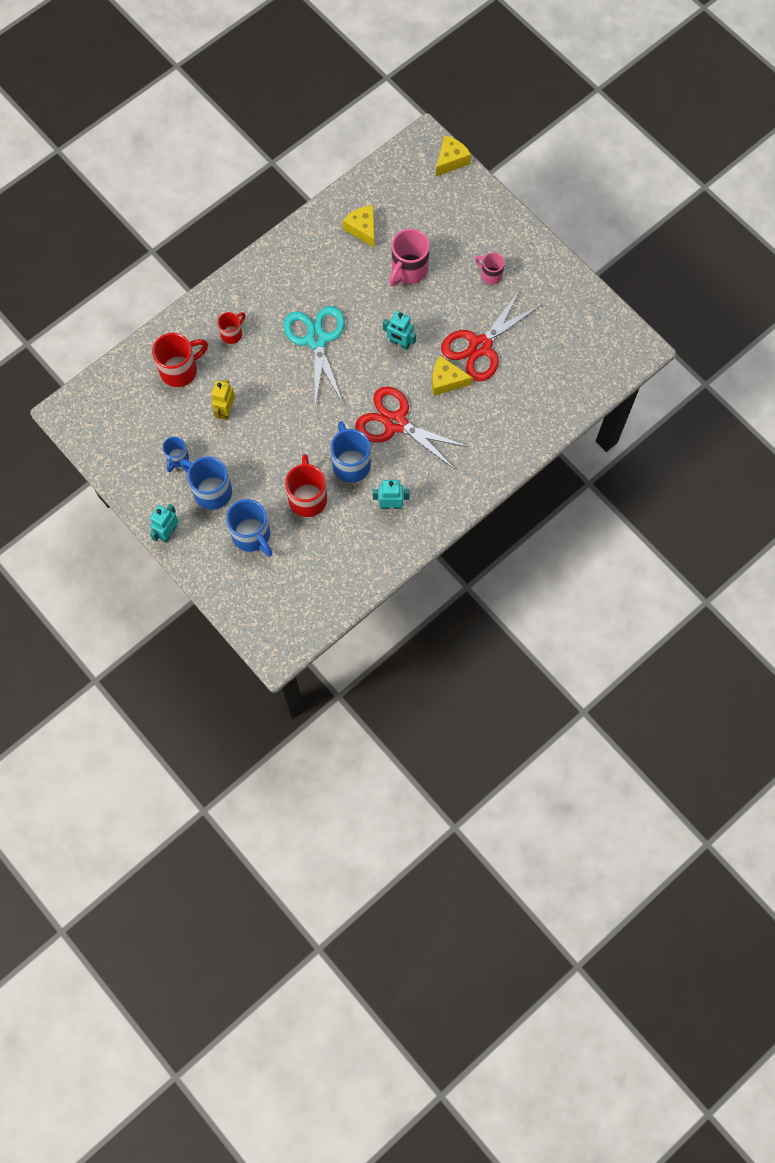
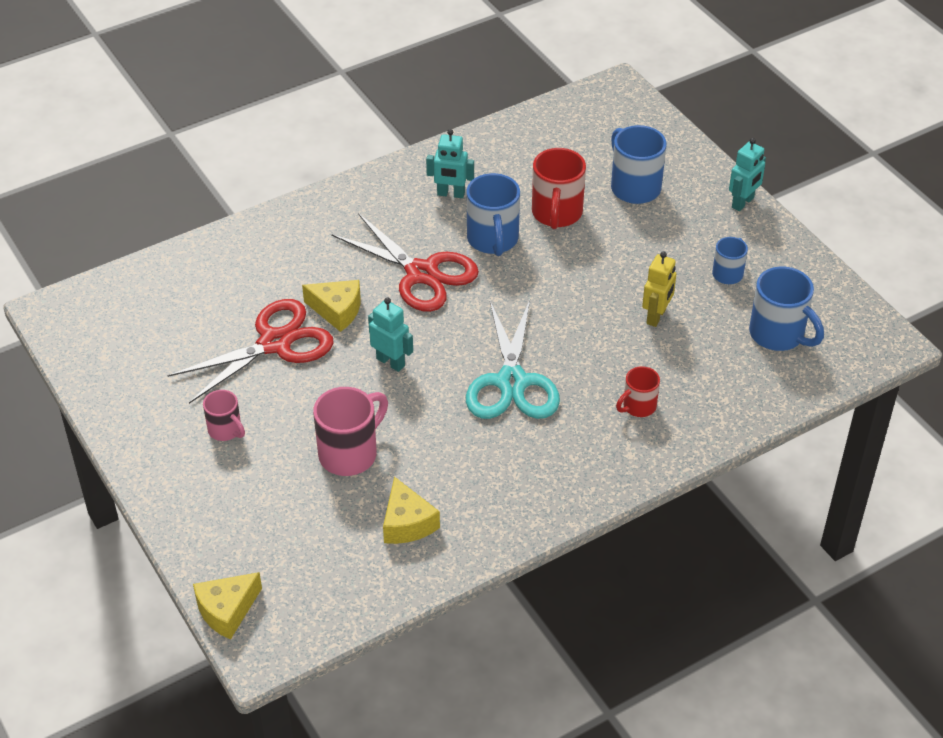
camera: 170 degrees left, 25 degrees down
(180, 370) = (720, 372): red mug -> none
(211, 491) = (684, 235): blue mug -> blue mug (778, 335)

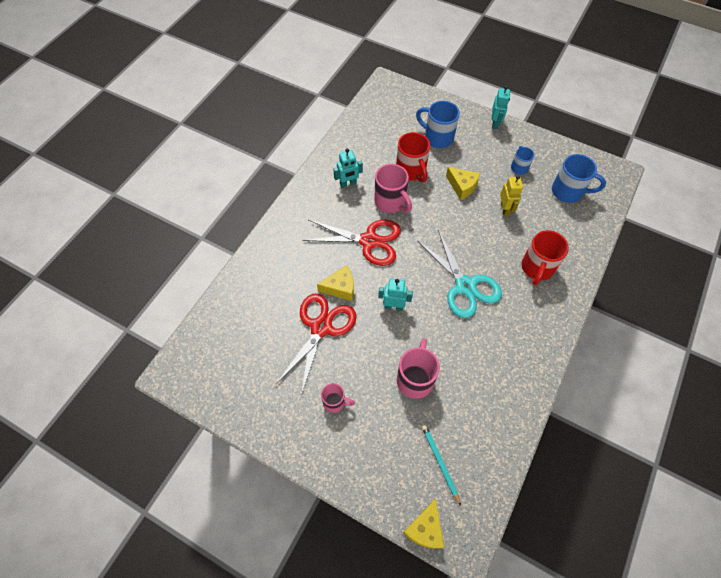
camera: 30 degrees left, 15 degrees up
(304, 555) = (440, 462): none -> turquoise pencil
(407, 523) = (478, 407): yellow cheese -> yellow cheese (462, 186)
(493, 240) = (391, 202): blue mug -> pink mug
(638, 407) = (537, 268): red mug -> red mug, size x1.71

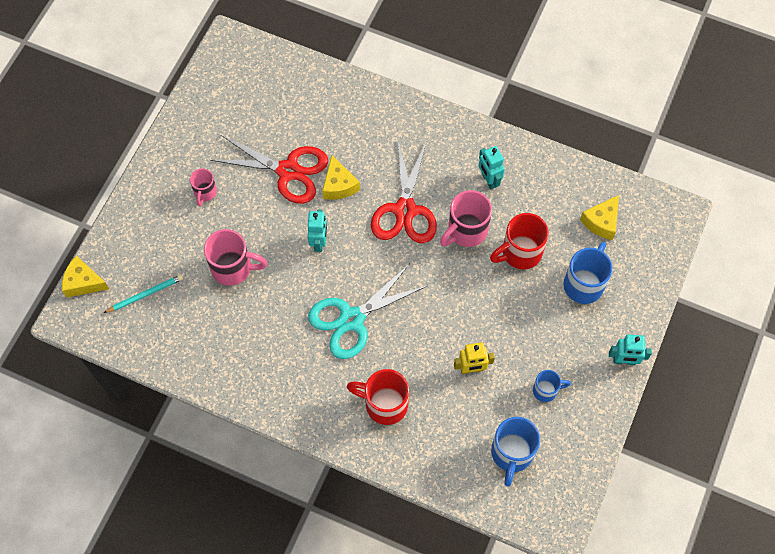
camera: 85 degrees right, 5 degrees up
(462, 186) = (502, 316): yellow cheese -> yellow cheese (601, 222)

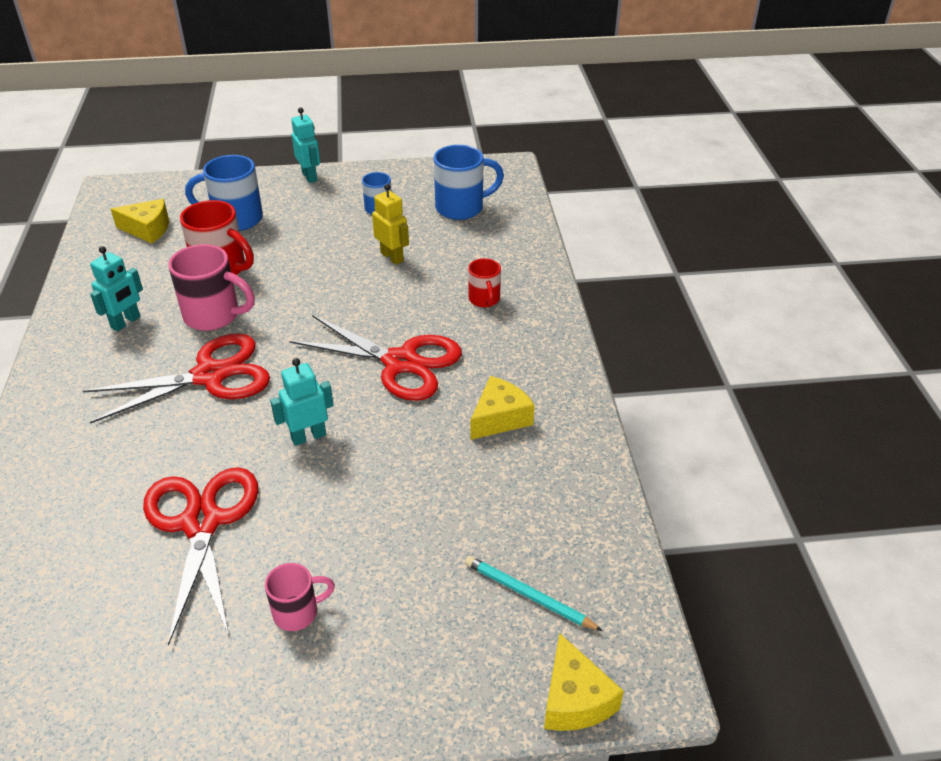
camera: 120 degrees left, 25 degrees down
(233, 268) = (409, 509): pink mug -> none
(339, 185) = (201, 454): yellow cheese -> yellow cheese (500, 418)
(352, 319) = (401, 362): turquoise scissors -> red scissors
(384, 404) = (484, 300): red mug -> red mug, size x0.59

